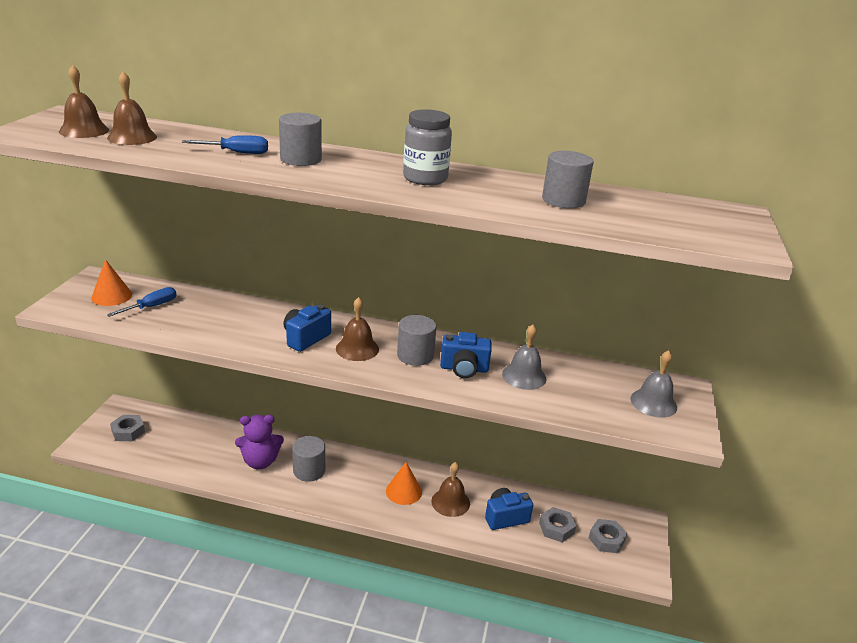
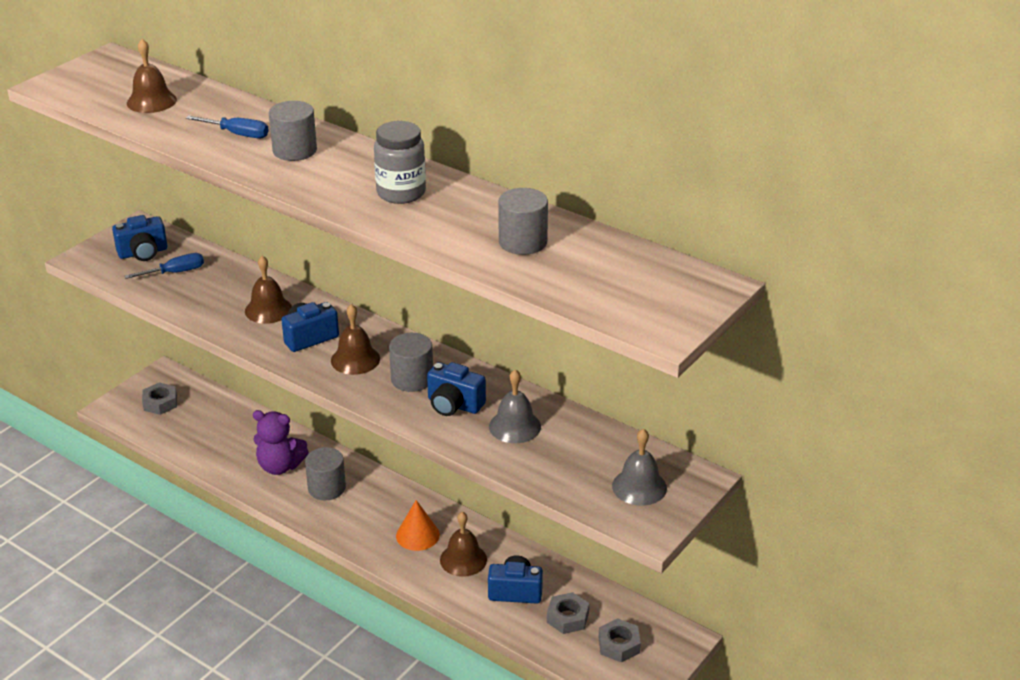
camera: 25 degrees right, 5 degrees up
(84, 130) = (112, 87): brown bell -> brown bell (268, 310)
(111, 296) = (143, 253): orange cone -> blue camera

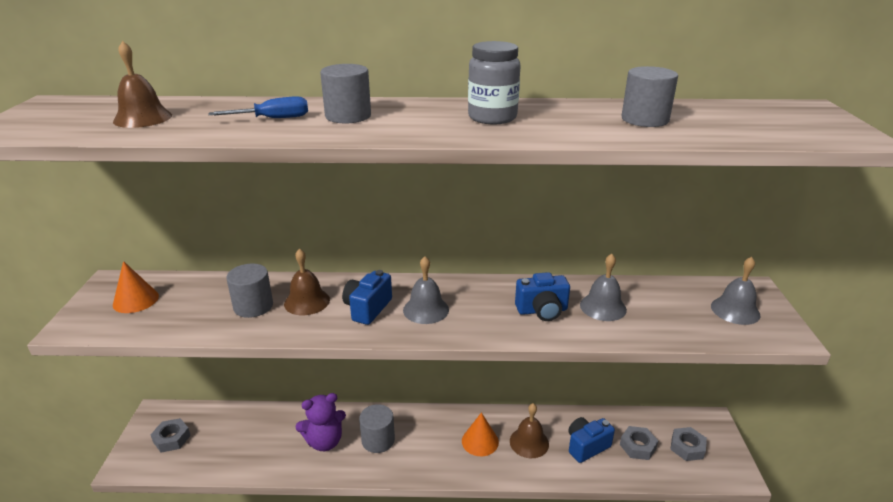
camera: 35 degrees left, 5 degrees down
(143, 253) = (136, 300): blue camera -> orange cone
(175, 272) = (185, 304): blue screwdriver -> none
(355, 359) = (426, 309): brown bell -> grey bell
(412, 379) = (487, 306): grey cylinder -> grey cylinder (253, 306)

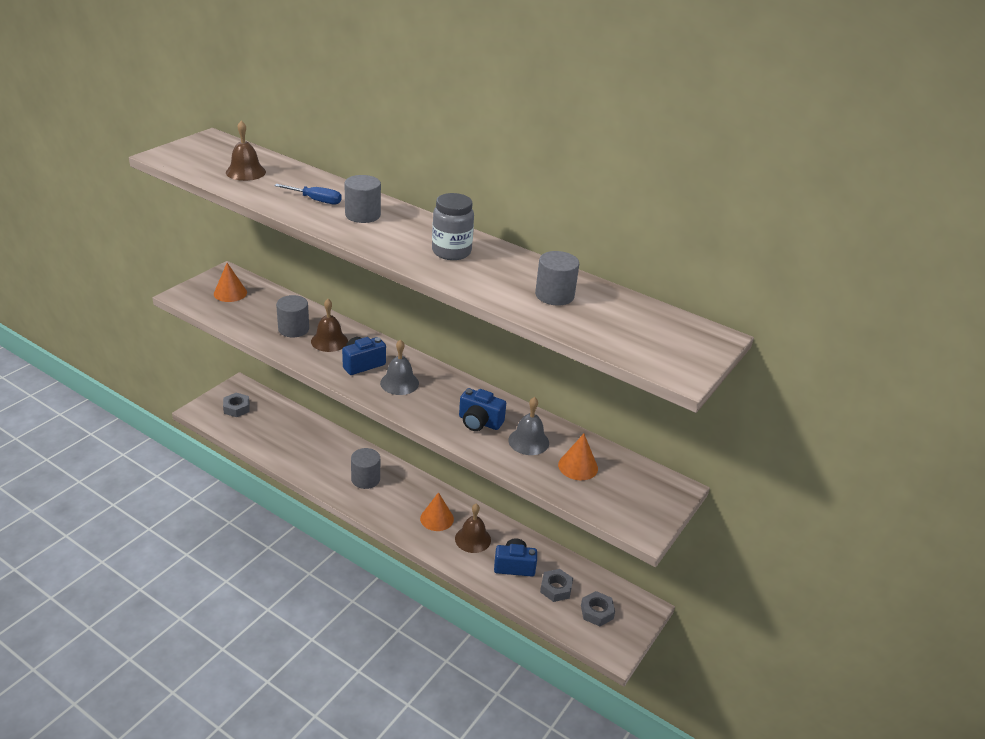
camera: 30 degrees right, 5 degrees up
(324, 441) = (329, 461): purple teddy bear -> none
(667, 308) = (578, 466): none -> orange cone
(735, 310) = (631, 494): grey bell -> none

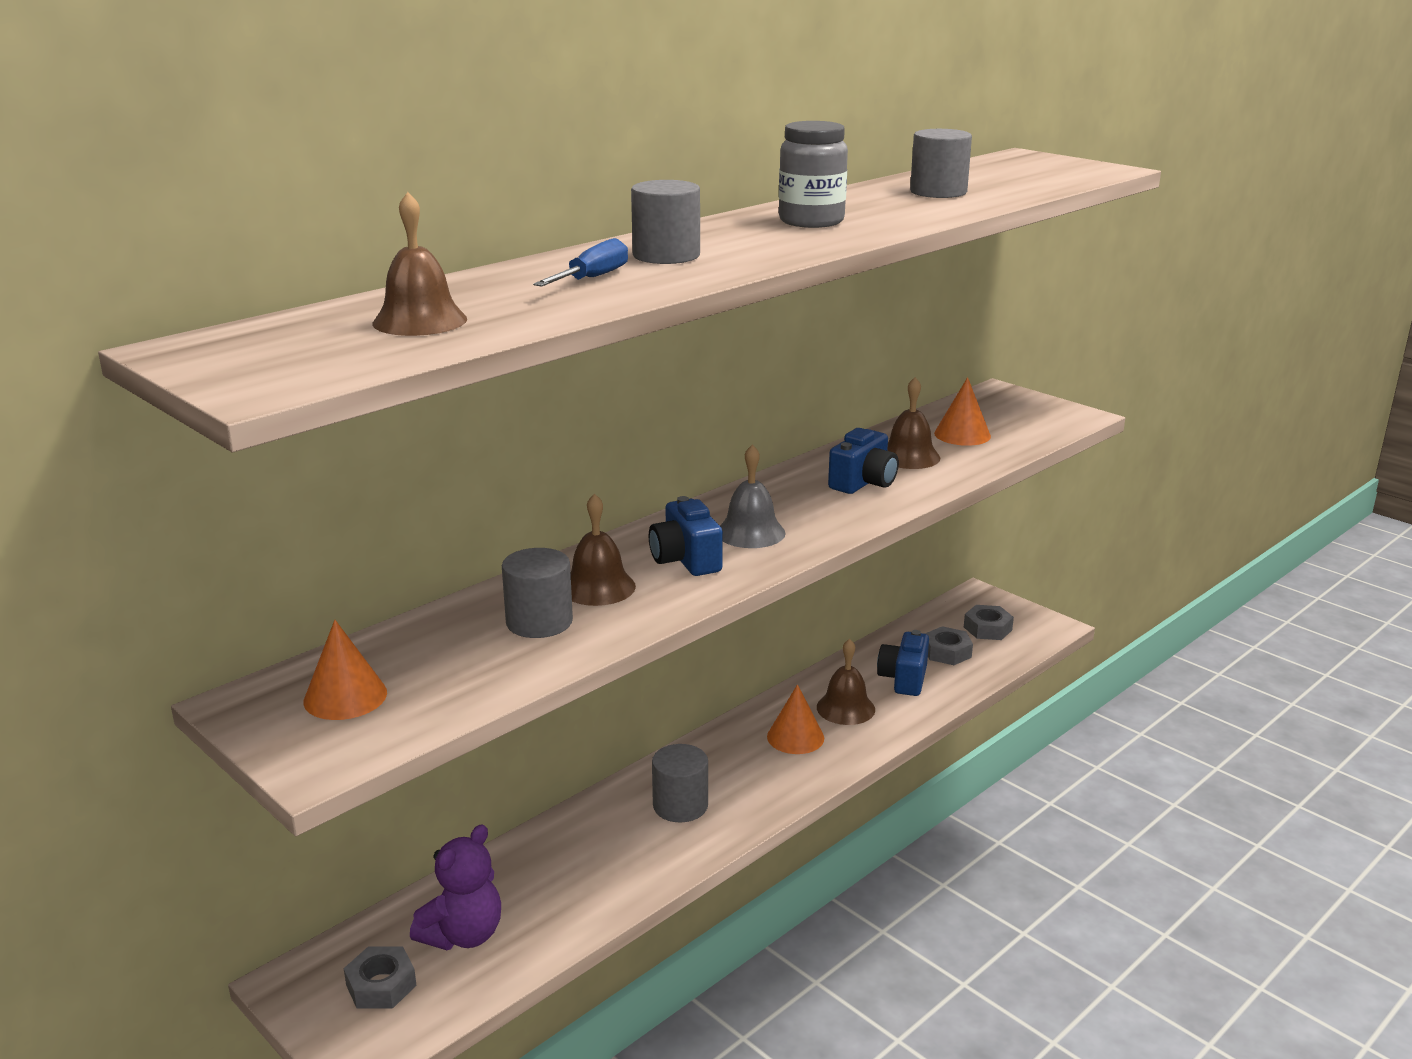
camera: 75 degrees left, 10 degrees down
(266, 424) = (463, 935): none -> purple teddy bear
(528, 441) = (909, 456): grey bell -> brown bell

